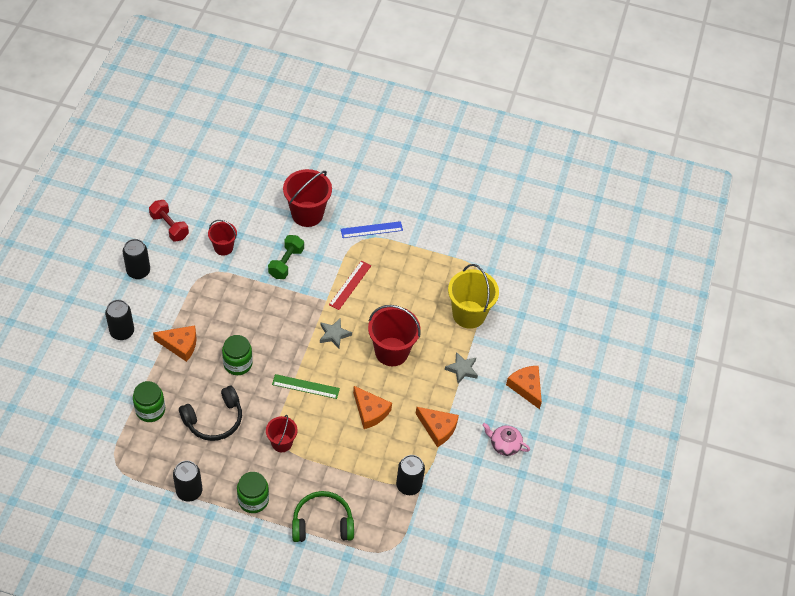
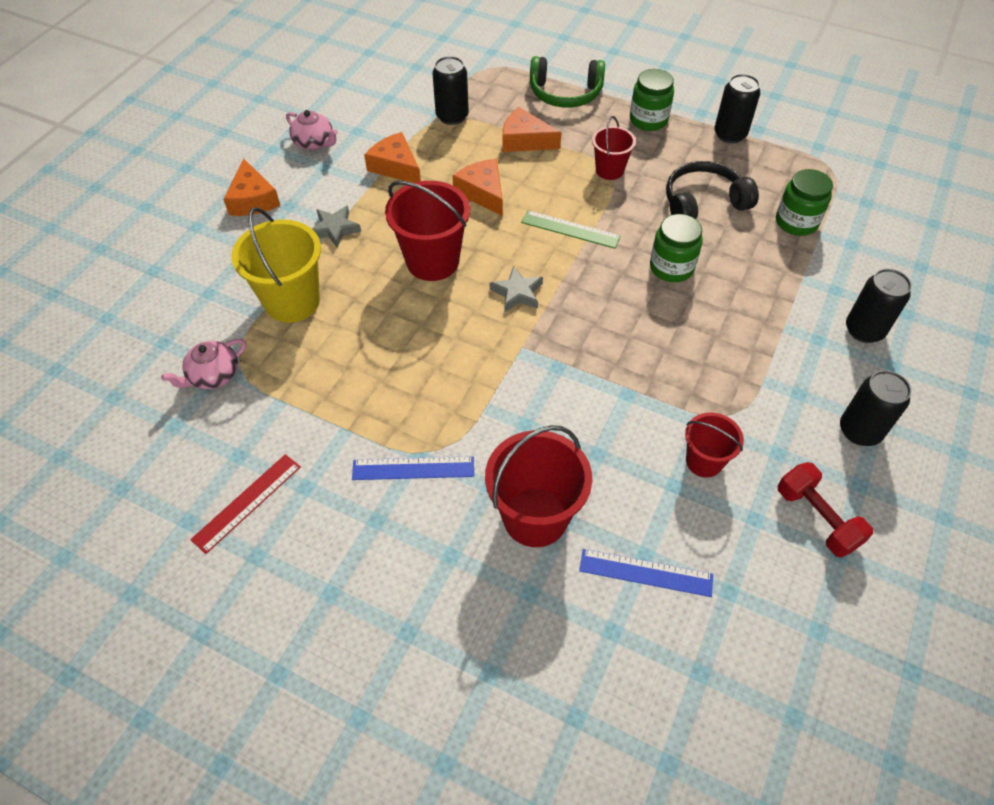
camera: 165 degrees left, 0 degrees up
(180, 345) = (764, 302): orange cheese -> orange cheese (525, 140)
(253, 196) = (646, 572): none -> blue ruler
(286, 263) = (586, 419): green dumbbell -> none
(350, 285) = (476, 367): red ruler -> red ruler (247, 502)
(493, 265) = (213, 375): none -> pink teapot

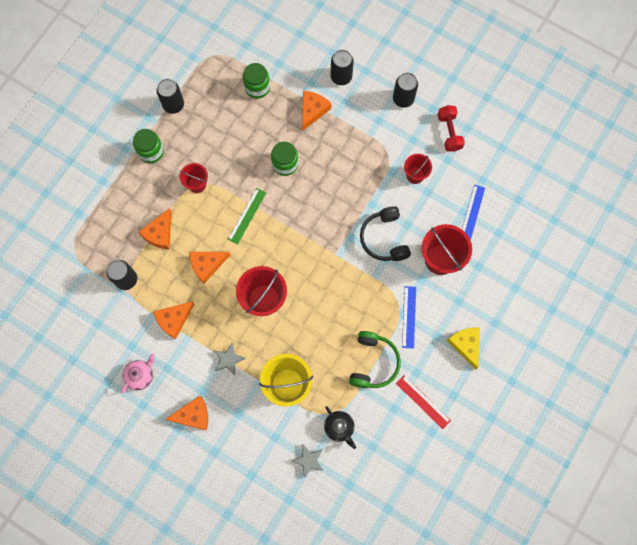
camera: 85 degrees left, 20 degrees up
(213, 375) = (339, 427): pink teapot -> black teapot
(358, 574) = (465, 345): none -> yellow cheese
(517, 293) = (295, 252): grey star -> grey star (308, 460)
(565, 93) = (113, 201): green headphones -> green headphones (373, 362)
(703, 203) = (234, 135): black headphones -> black headphones (384, 238)
(782, 295) = (313, 111): none -> orange cheese
(817, 518) = (449, 132): red dumbbell -> red dumbbell turned 75 degrees counterclockwise

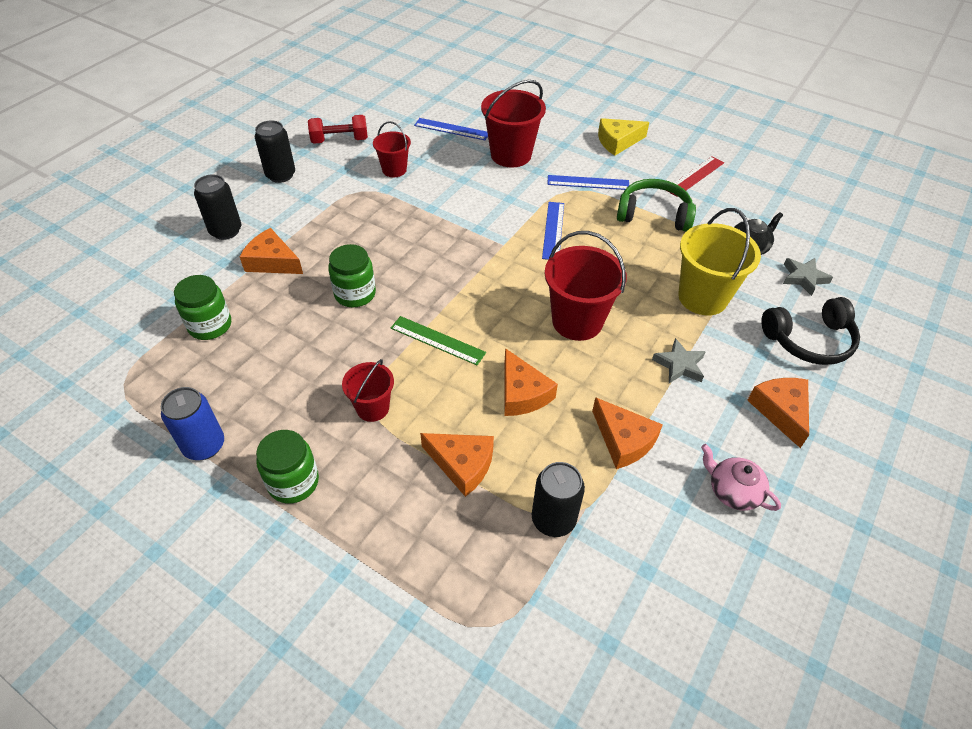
camera: 90 degrees left, 25 degrees down
(173, 105) = (204, 445): black can -> blue can
(352, 288) = (553, 230): none -> blue ruler
(384, 238) = (481, 199): black headphones -> black headphones (809, 340)

